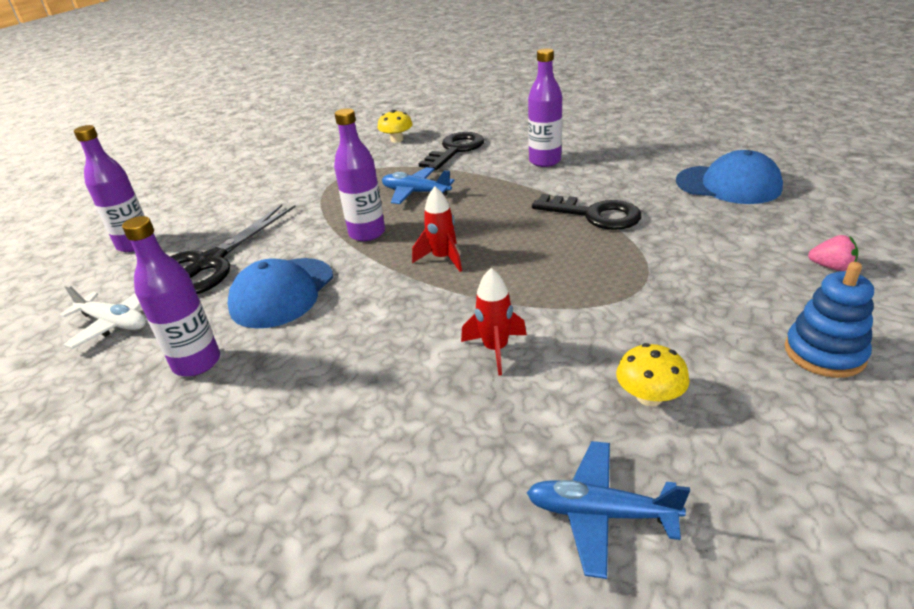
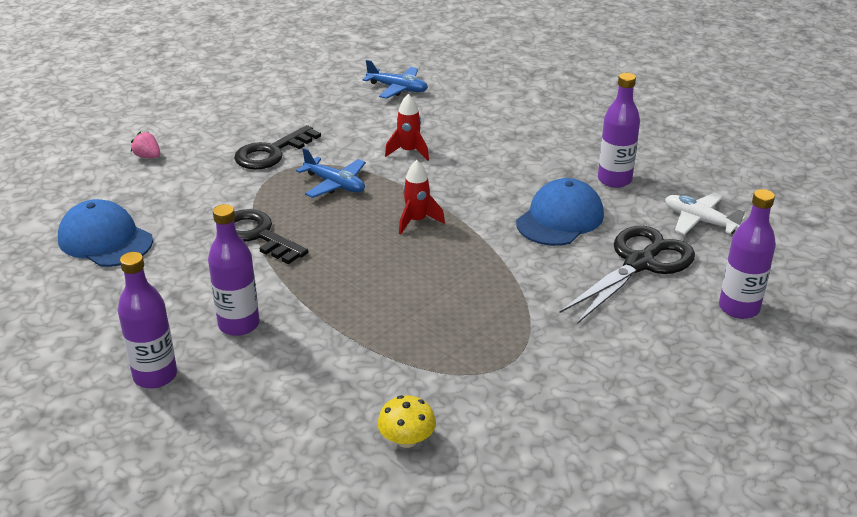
camera: 170 degrees left, 0 degrees up
(367, 233) = (480, 264): purple bottle -> purple bottle (155, 376)
(416, 192) = (414, 310): blue plane -> blue plane (335, 184)
(455, 150) = (332, 382): black key -> black key (272, 153)
(649, 396) = (339, 117): yellow mushroom -> none
(824, 353) = (227, 118): blue stacking toy -> none

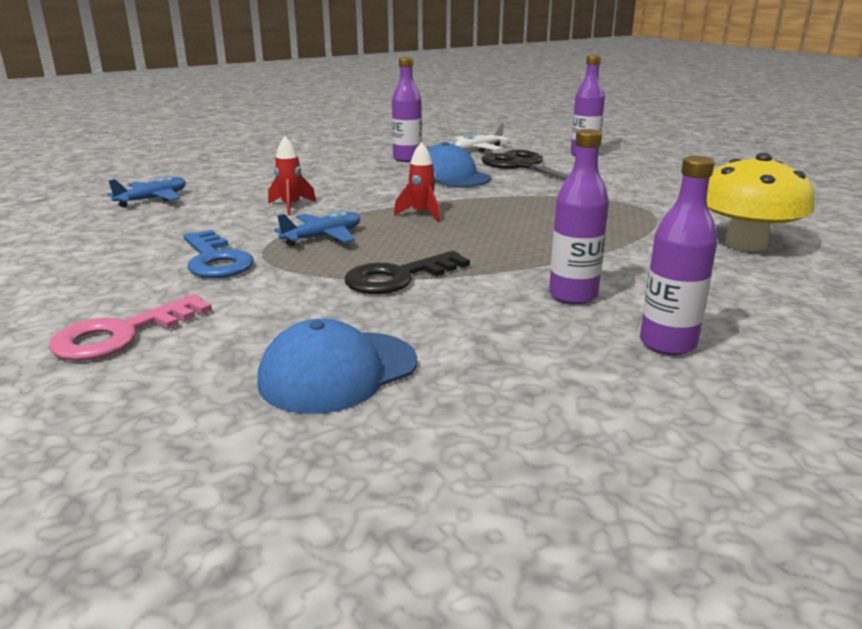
camera: 75 degrees left, 10 degrees down
(148, 156) = (122, 334): pink strawberry -> pink key
(272, 153) = (216, 260): black key -> blue key
(406, 439) = (745, 244): yellow mushroom -> yellow mushroom, size x2.08

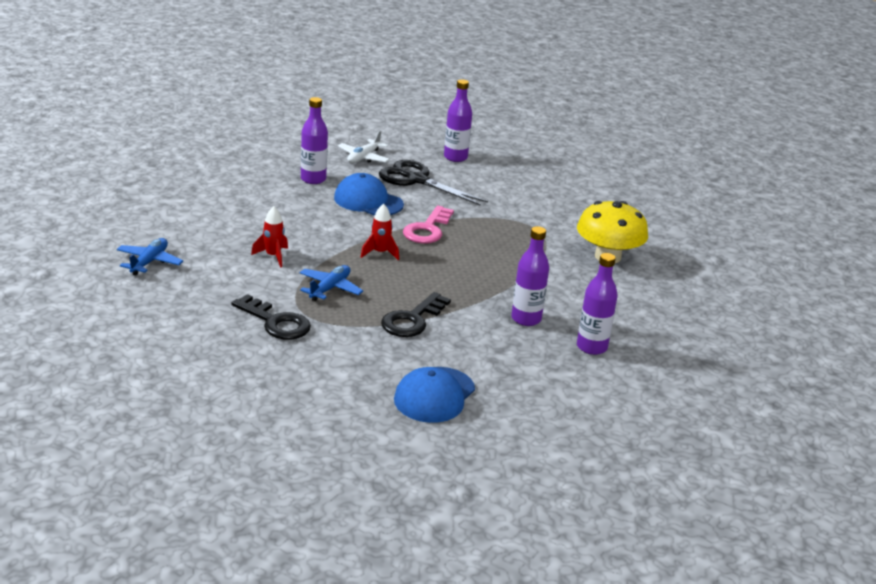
camera: 25 degrees left, 5 degrees up
(122, 334) = (285, 392): pink key -> pink key (427, 229)
(216, 260) = (276, 322): blue key -> black key

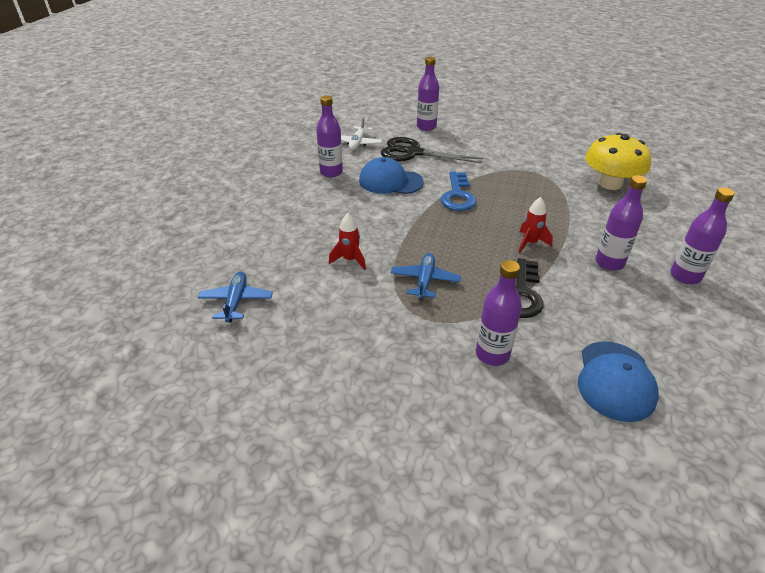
camera: 15 degrees left, 10 degrees up
(276, 322) = (404, 337): black key -> none
(343, 352) = (492, 354): none -> purple bottle
(380, 253) = (438, 229): red rocket -> red rocket (530, 243)
(427, 229) = (458, 196): pink key -> blue key

